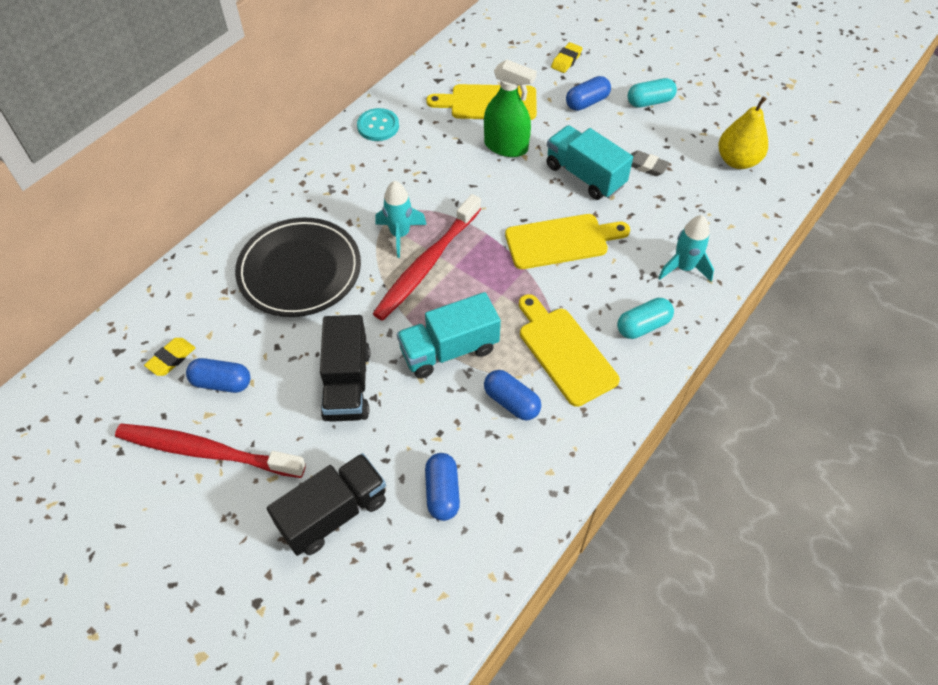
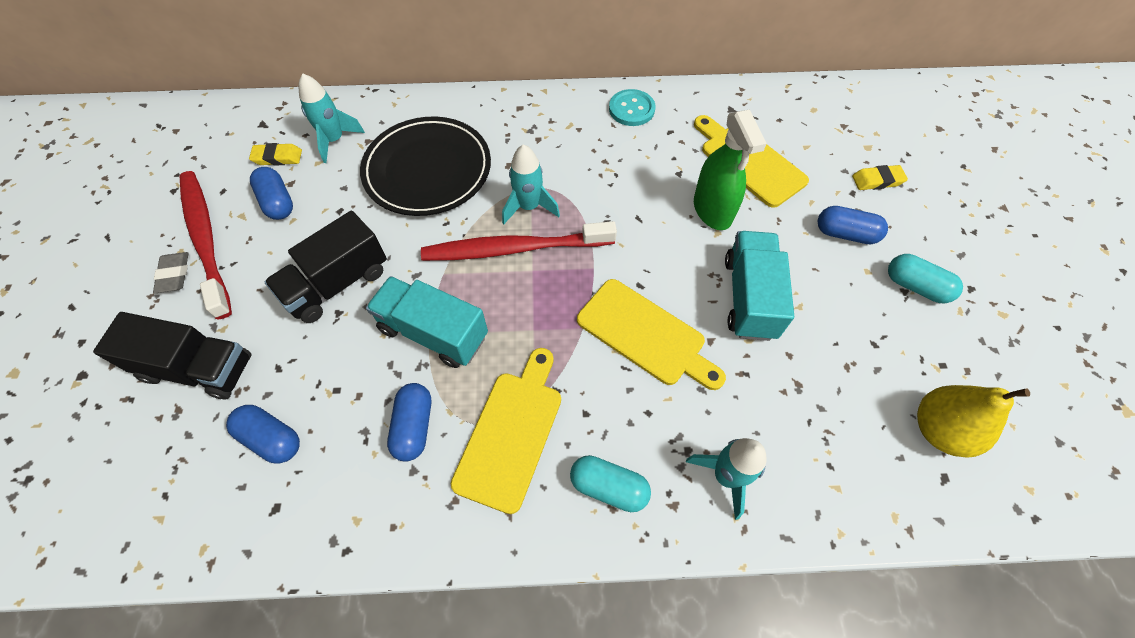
camera: 50 degrees right, 5 degrees up
(198, 311) = (334, 140): none -> turquoise rocket
(442, 492) = (271, 438): blue capsule -> blue capsule turned 75 degrees clockwise
(646, 166) = (824, 343): grey eraser -> grey eraser (174, 275)

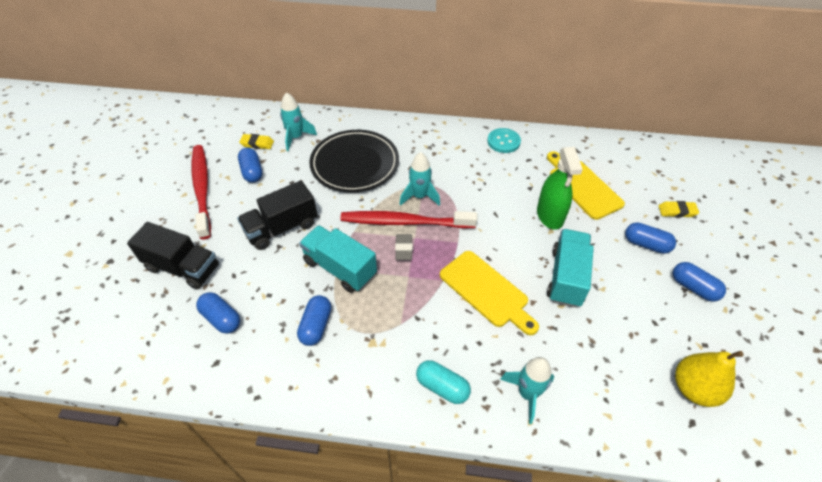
camera: 10 degrees right, 10 degrees down
(174, 275) = (178, 208): grey eraser -> grey eraser (404, 249)
(511, 433) = (381, 340): yellow cutting board -> none
(915, 286) = (693, 287): turquoise capsule -> blue capsule

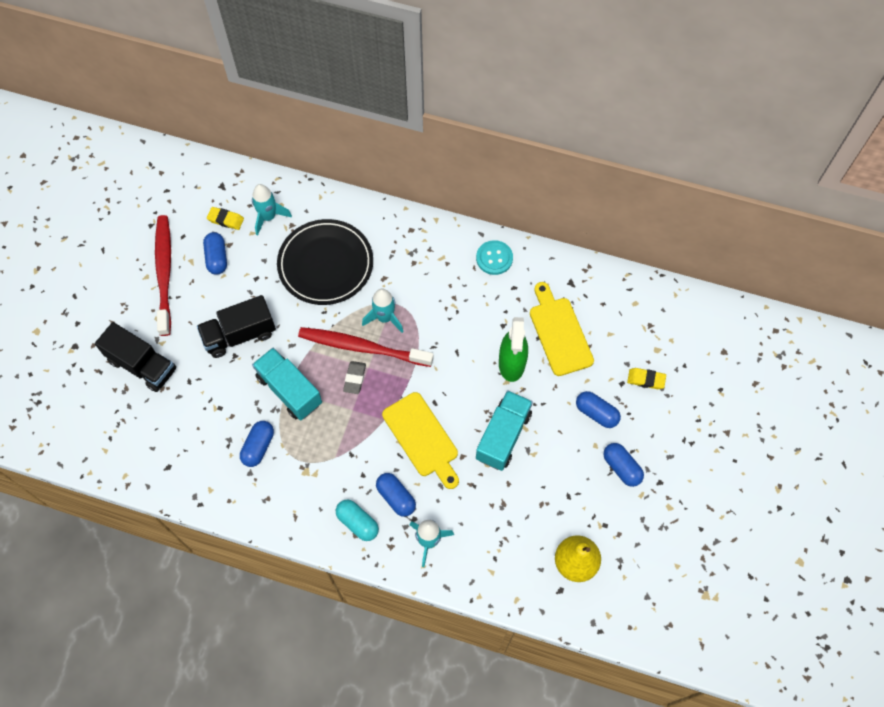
camera: 10 degrees right, 15 degrees up
(221, 318) = (175, 425): blue capsule -> blue capsule (396, 497)

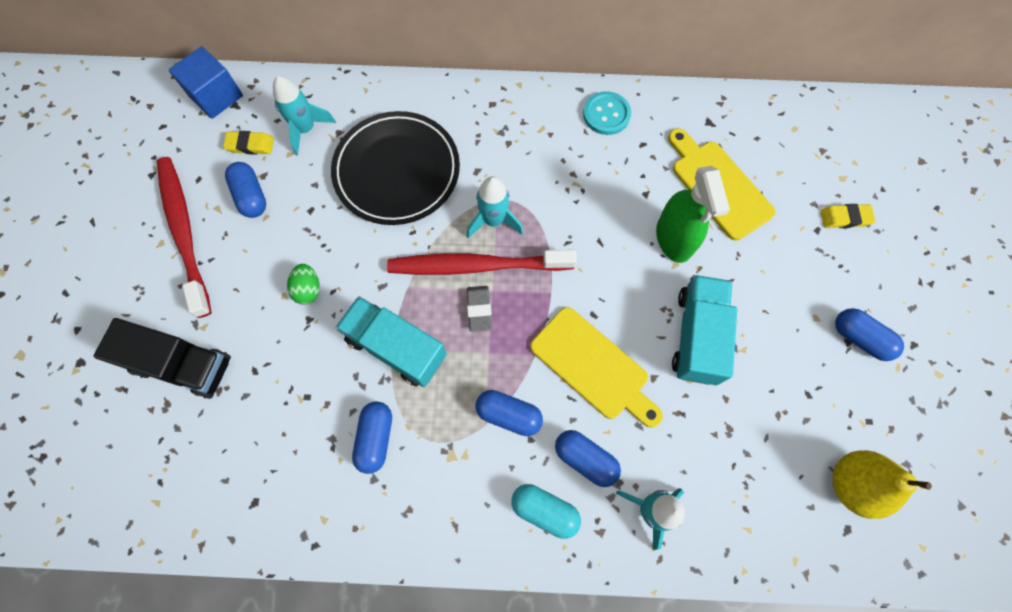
camera: 15 degrees left, 5 degrees up
(210, 176) = (216, 96): none -> blue cube
(240, 335) = (308, 289): black truck -> green egg
(596, 413) = (801, 275): blue capsule -> blue capsule (509, 415)

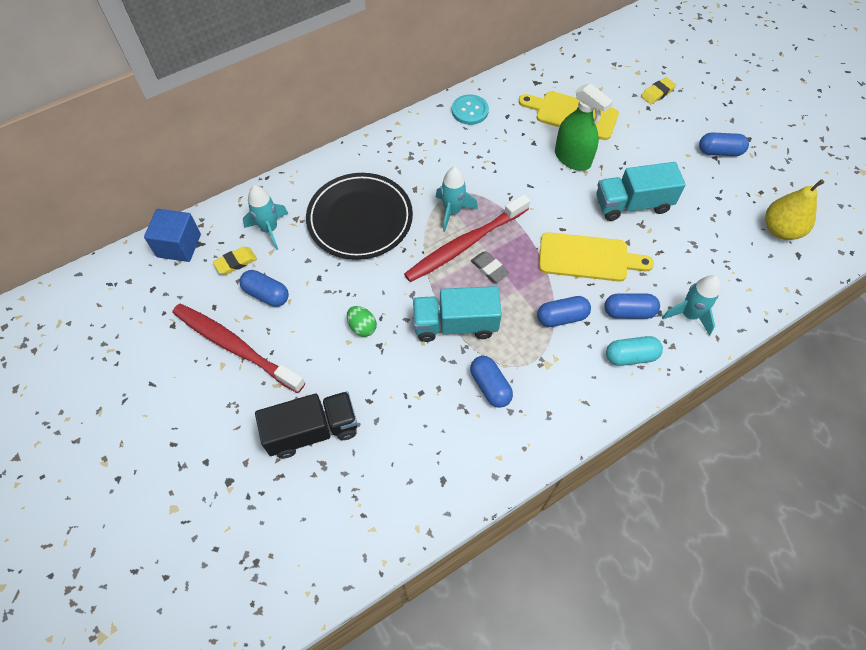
camera: 35 degrees left, 10 degrees down
(697, 336) = (632, 204): turquoise truck -> turquoise truck turned 75 degrees counterclockwise

